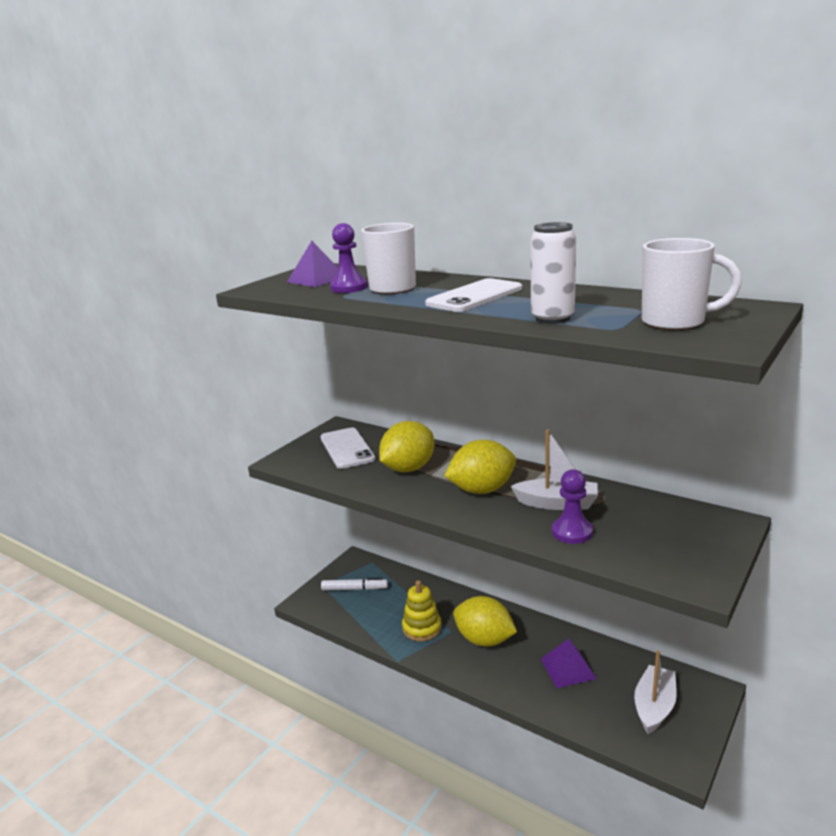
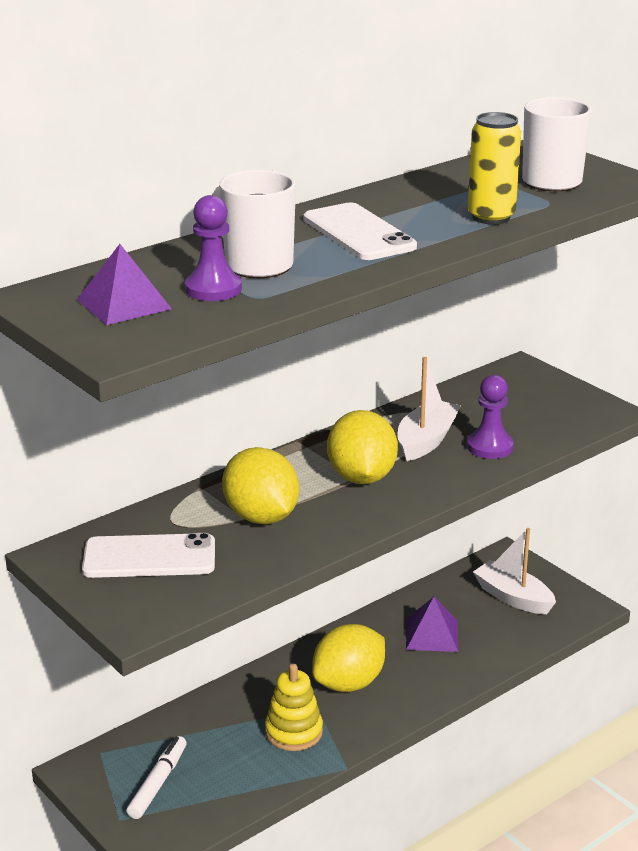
camera: 75 degrees left, 5 degrees up
(552, 318) = (491, 217): white can -> yellow can

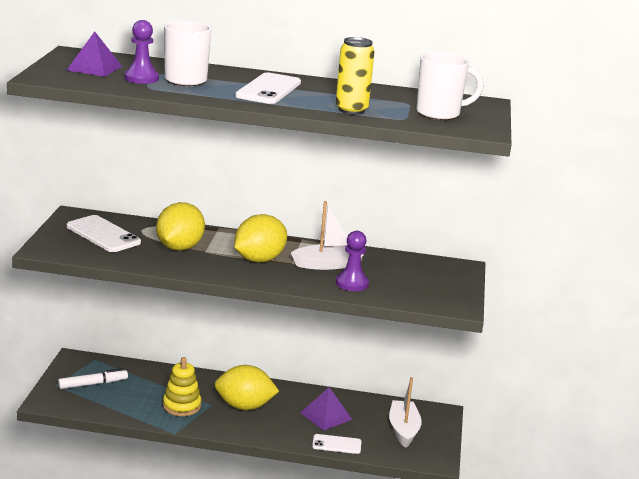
camera: 45 degrees right, 5 degrees down
(494, 657) = (336, 444): none -> white phone

